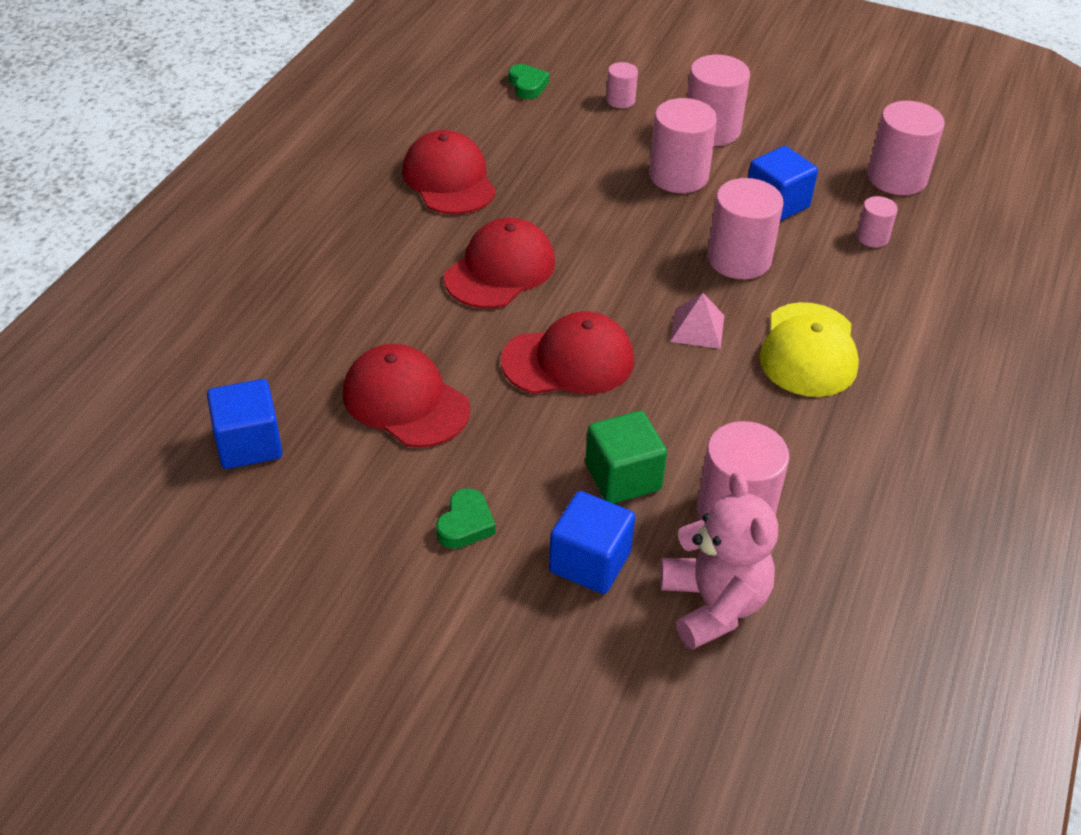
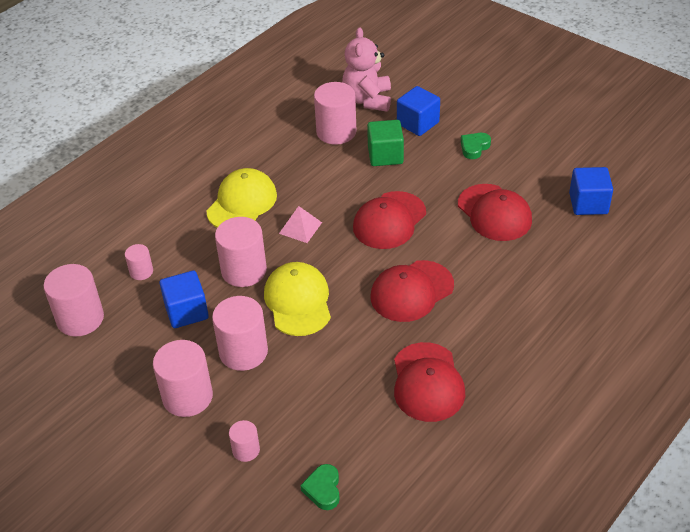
camera: 160 degrees left, 0 degrees up
(568, 361) = (389, 220): red cap -> red cap turned 60 degrees counterclockwise
(645, 235) = (298, 301): none -> yellow cap

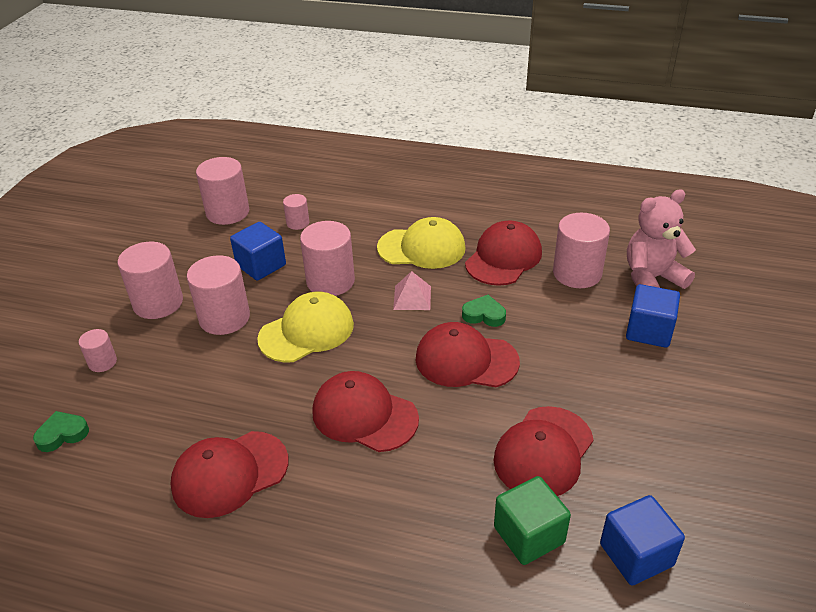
camera: 65 degrees right, 5 degrees down
(290, 162) = (503, 258): none -> red cap
(385, 155) = (570, 322): green cube -> green cube (529, 535)
(474, 147) = (649, 395): green heart -> green heart (484, 315)

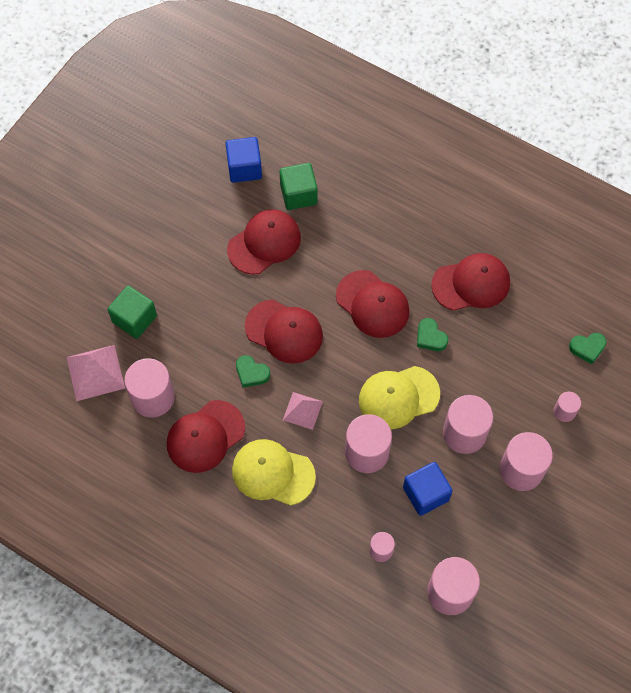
camera: 165 degrees left, 25 degrees up
(279, 397) = (430, 337): none -> green heart
(649, 331) = (134, 319): blue cube -> green cube
(652, 278) = (95, 372): pink teddy bear -> pink pyramid

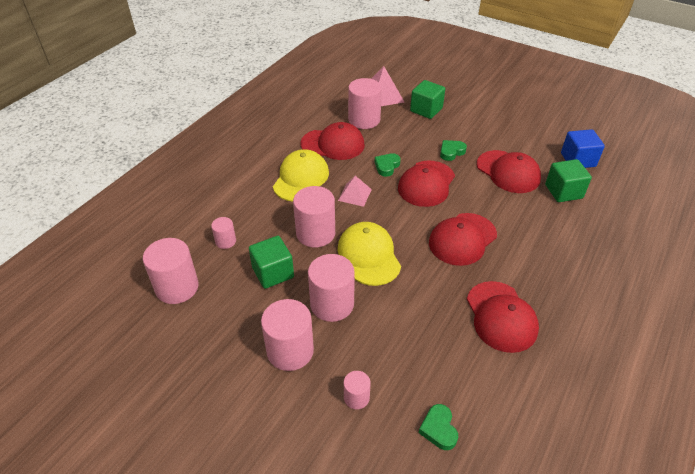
camera: 90 degrees right, 20 degrees down
(205, 436) = (333, 144): red cap -> red cap turned 135 degrees clockwise
(425, 494) = (273, 272): blue cube -> green cube
(430, 337) = (433, 281): green heart -> green heart (451, 152)

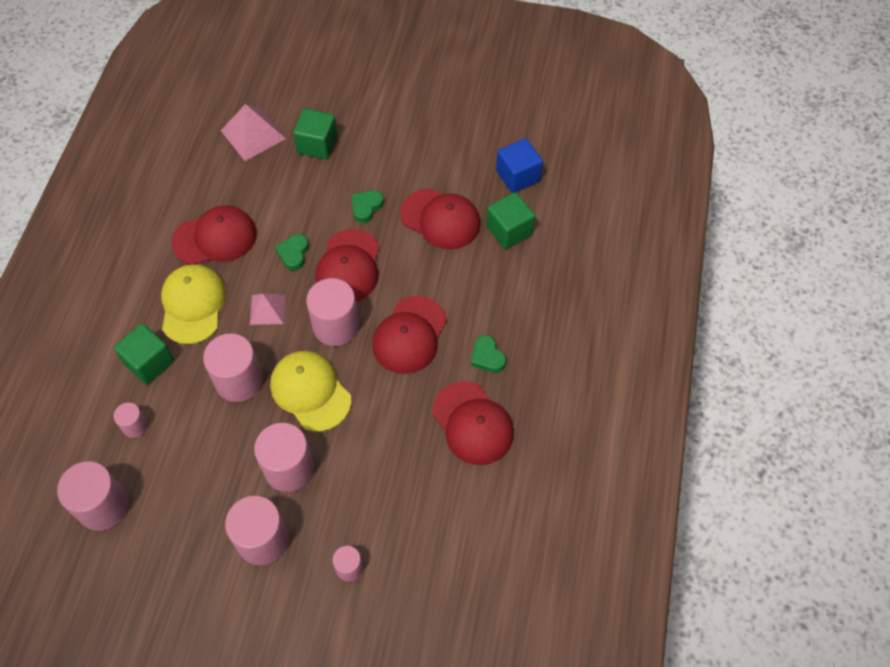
camera: 20 degrees left, 15 degrees up
(273, 272) = (208, 450): green cube -> green cube (149, 362)
(364, 120) = (242, 185): pink cylinder -> pink cylinder (336, 326)
(439, 429) = (439, 572): green heart -> green heart (487, 357)

